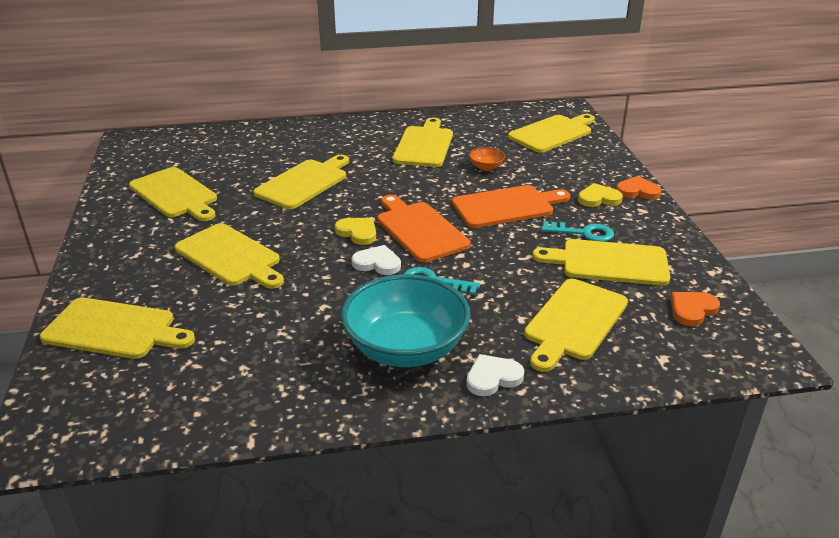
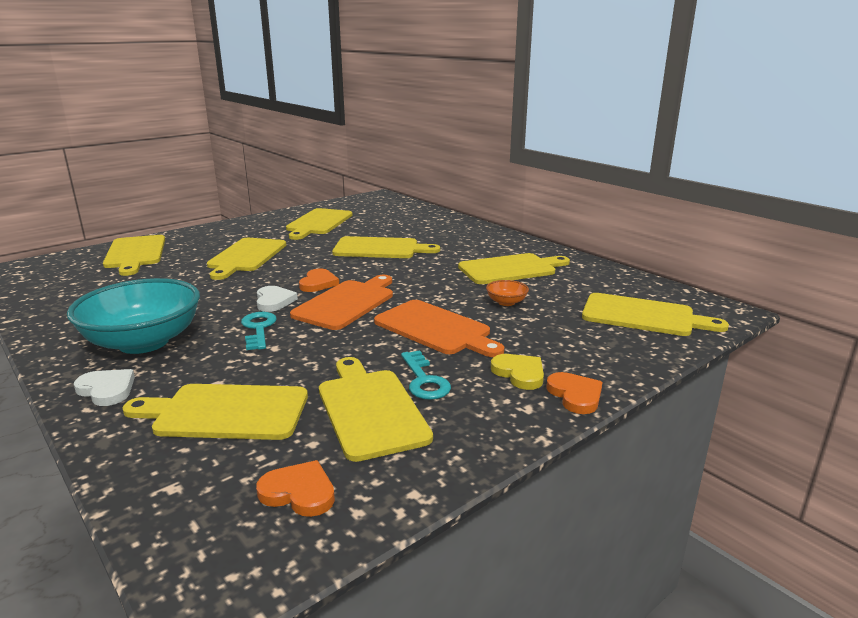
camera: 60 degrees right, 10 degrees down
(357, 232) = (318, 283): yellow heart -> orange heart

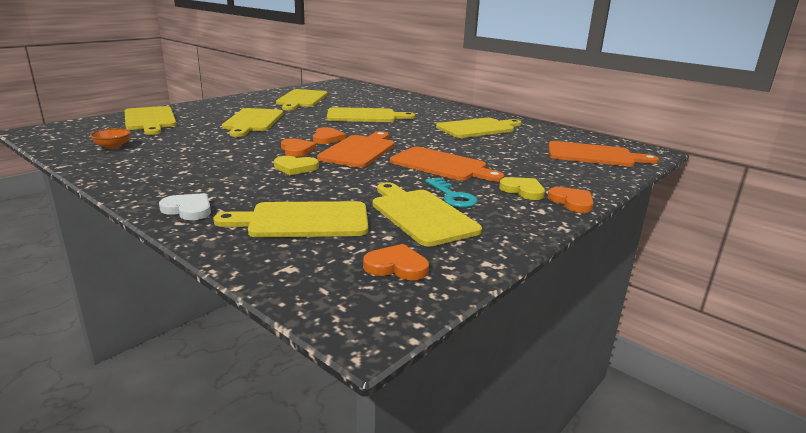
camera: 10 degrees left, 0 degrees up
(144, 342) = (200, 178): turquoise bowl -> none
(258, 328) = (295, 167): turquoise key -> yellow heart
(274, 301) = (297, 150): white heart -> orange heart
(506, 302) = (487, 148): orange bowl -> orange bowl (113, 146)
(643, 316) = (594, 155): yellow cutting board -> orange cutting board

